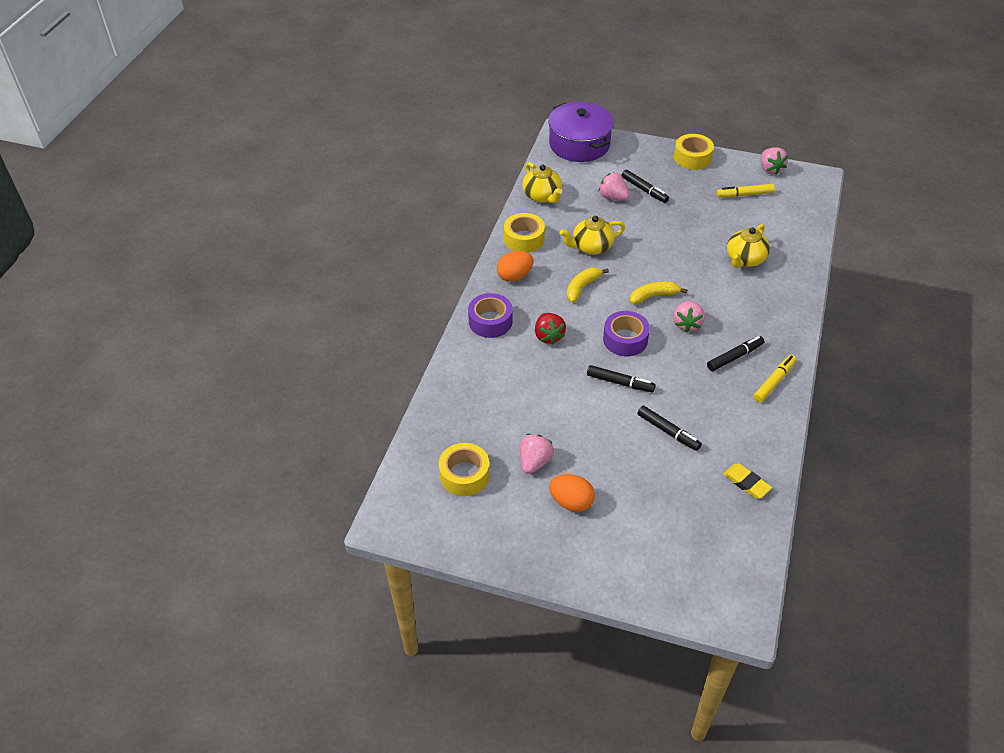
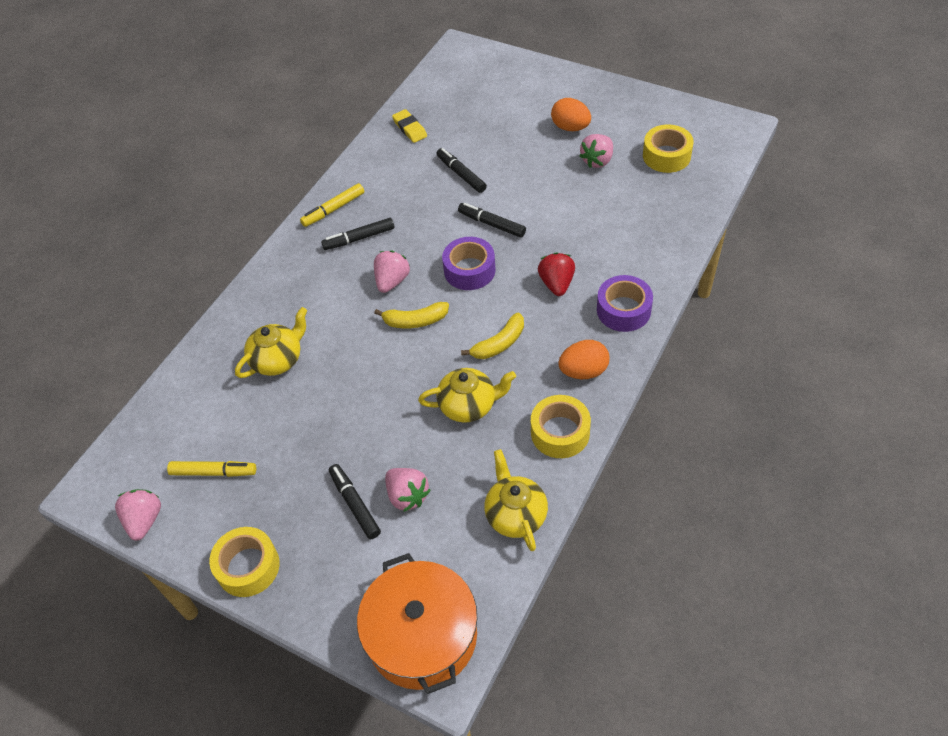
camera: 165 degrees left, 5 degrees up
(579, 144) = (422, 635): purple pot -> orange pot

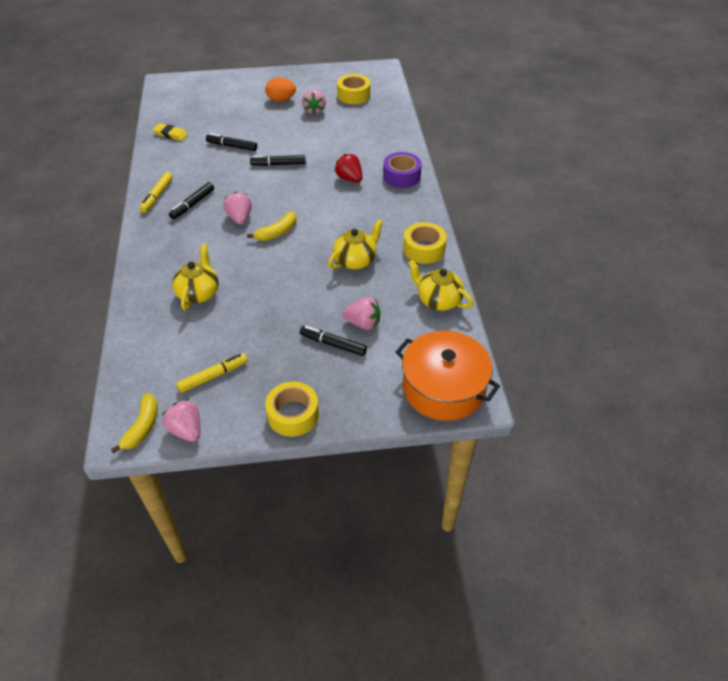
camera: 40 degrees left, 5 degrees down
(469, 270) = (287, 193): purple tape -> none
(499, 344) = (343, 222): yellow banana -> yellow banana (142, 427)
(583, 371) = (408, 214): orange egg -> none

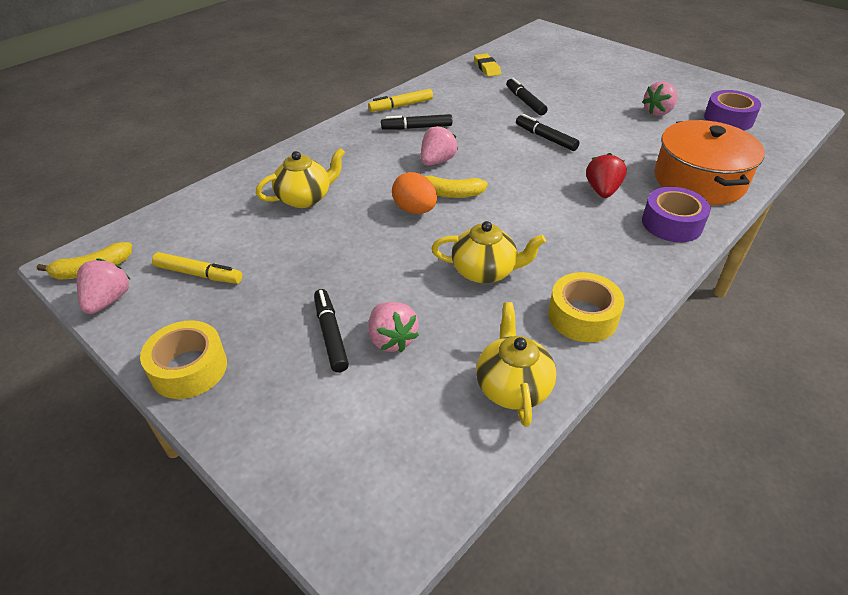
camera: 50 degrees right, 5 degrees down
(281, 100) = (635, 88): orange egg -> orange egg (415, 210)
(353, 95) = (728, 119): yellow tape -> purple tape
(443, 388) = (358, 496): orange pot -> orange pot (699, 180)

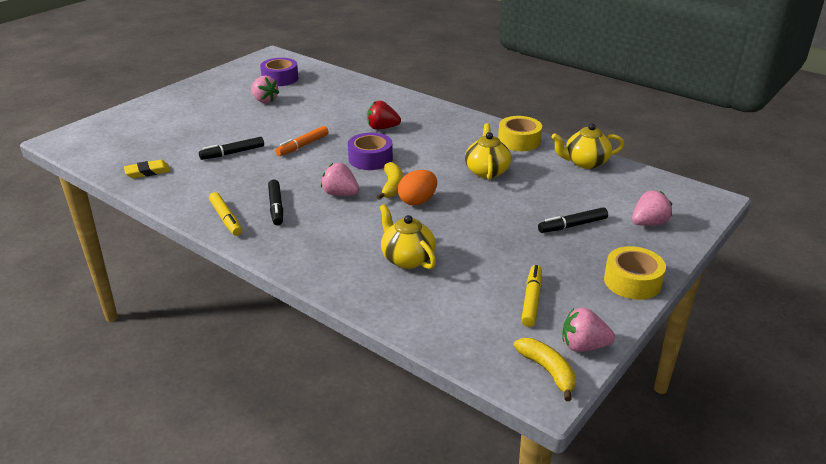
camera: 95 degrees left, 10 degrees down
(391, 339) = (566, 202): pink strawberry -> pink strawberry (648, 223)
(545, 138) = (302, 146): black marker -> orange marker
(671, 223) = (419, 109): purple tape -> purple tape (370, 159)
(699, 180) = (366, 96): orange pot -> none

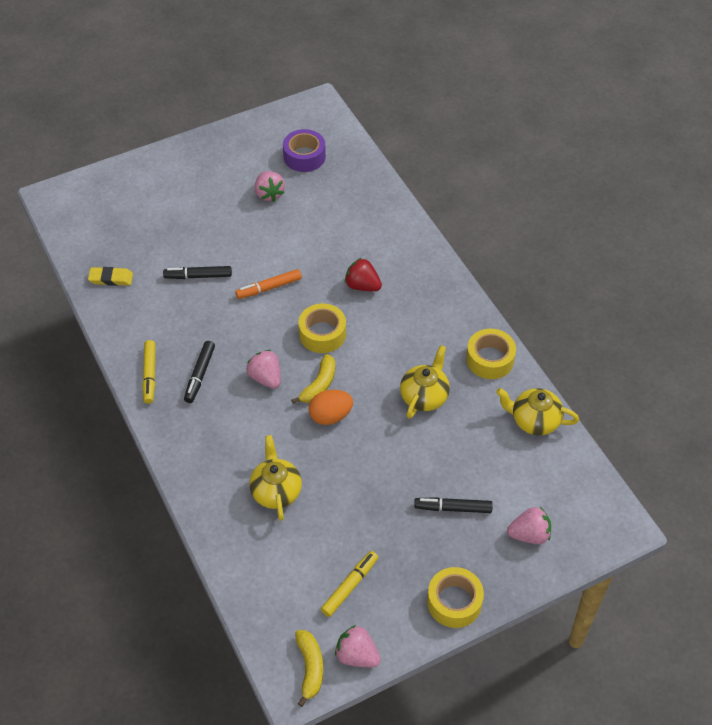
camera: 25 degrees right, 20 degrees up
(370, 159) = (322, 334): purple tape -> yellow tape

